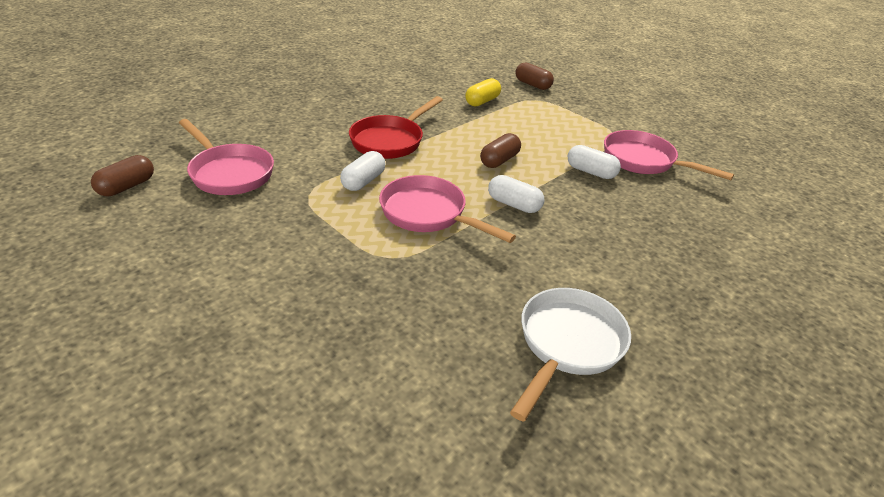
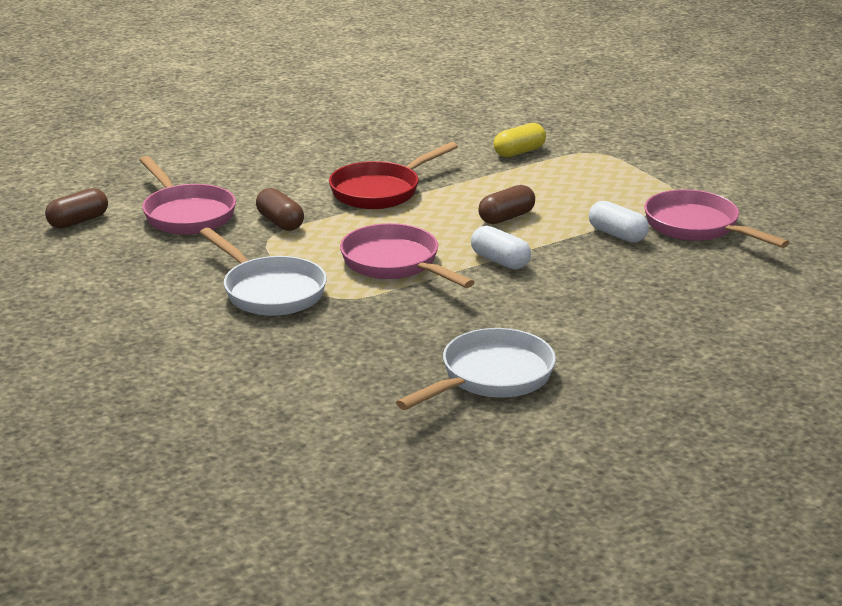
camera: 15 degrees right, 10 degrees down
(325, 255) = (270, 291): none -> white pan
(363, 181) = (333, 230): white capsule -> none
(532, 85) = (601, 134): brown capsule -> brown capsule (280, 222)

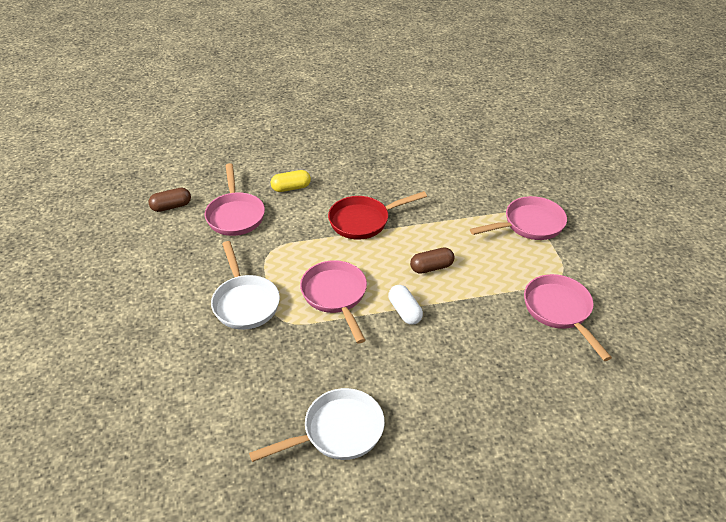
camera: 20 degrees right, 15 degrees up
(280, 222) = (286, 236): brown capsule -> none
(519, 152) = (473, 203): yellow capsule -> yellow capsule (291, 188)
(606, 160) = (529, 224): none -> pink pan
(617, 235) = (498, 305): white capsule -> none

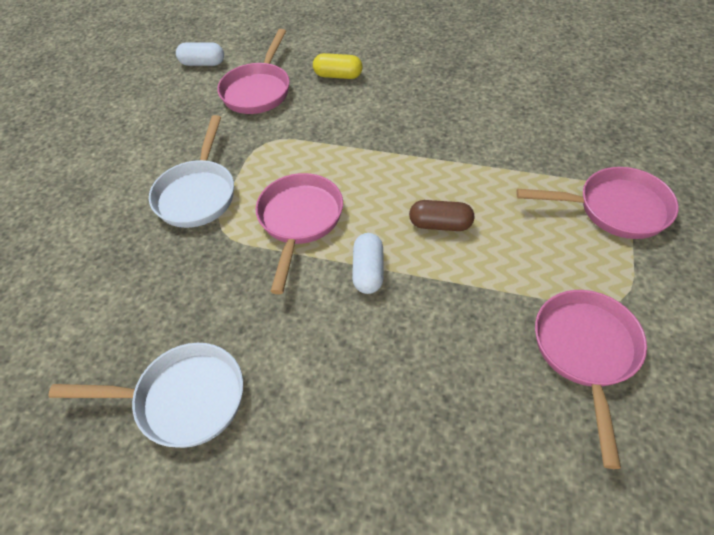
camera: 30 degrees right, 10 degrees up
(171, 206) = (203, 63): brown capsule -> white capsule
(363, 221) = (394, 138): red pan -> none

